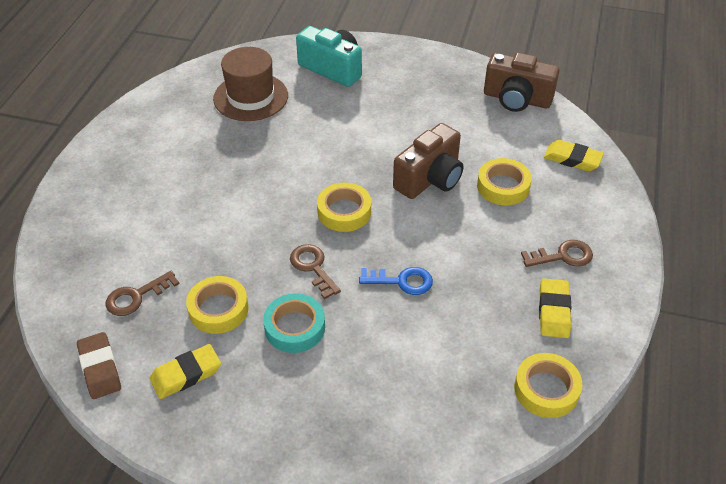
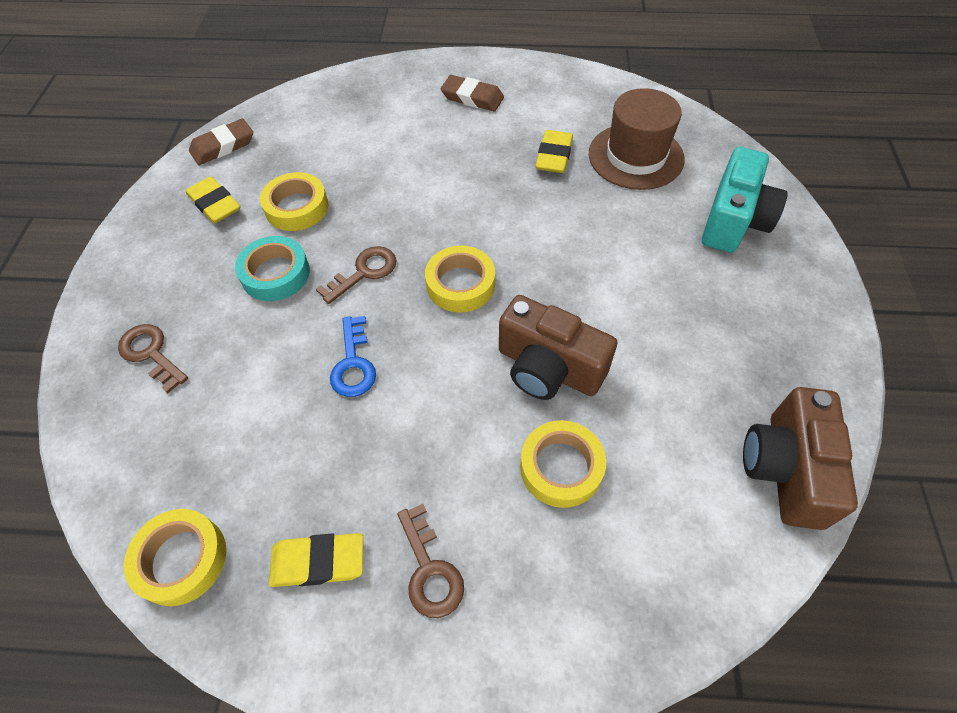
camera: 80 degrees right, 10 degrees up
(130, 174) = (472, 97): none -> brown eraser
(136, 297) = (308, 146): brown key -> brown key (150, 353)
(572, 159) = (664, 575): yellow eraser -> yellow eraser (554, 156)

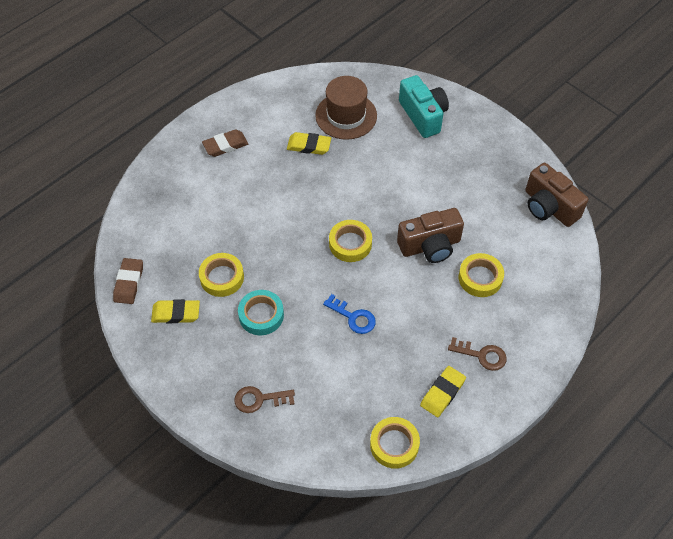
camera: 50 degrees left, 0 degrees up
(364, 272) = (301, 277): brown key -> none
(554, 156) = (309, 146): yellow eraser -> yellow eraser turned 45 degrees counterclockwise

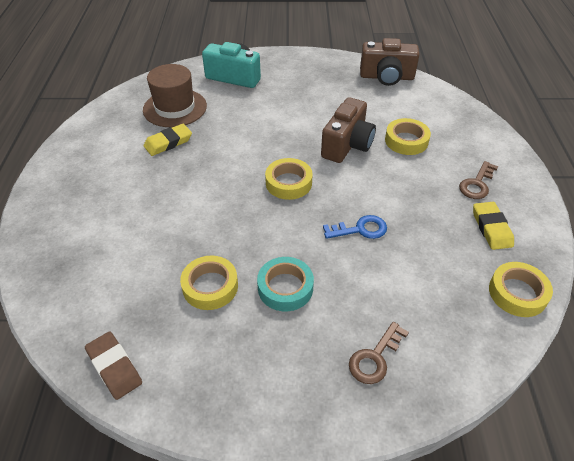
camera: 45 degrees left, 10 degrees down
(176, 313) = (201, 353): yellow eraser -> none
(225, 145) = (88, 186): brown eraser -> none
(482, 355) = (477, 184): brown key -> brown key turned 150 degrees clockwise

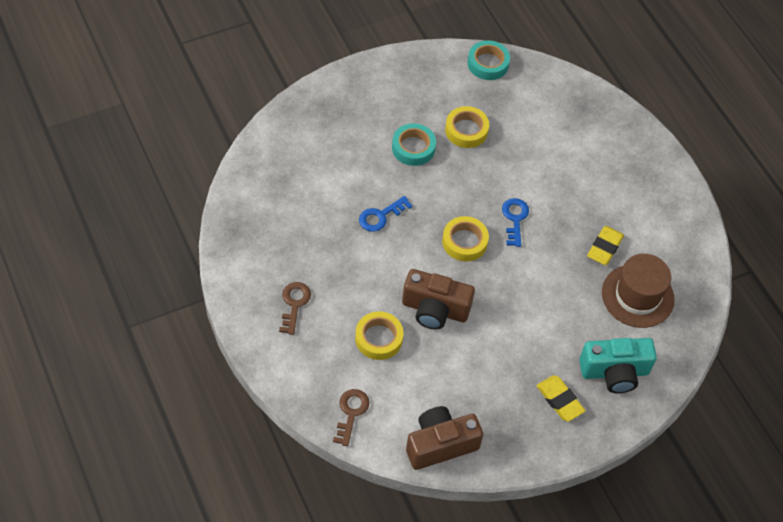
camera: 150 degrees right, 10 degrees up
(114, 367) = (488, 64): brown eraser -> turquoise tape
(227, 186) = (515, 218): none -> blue key
(347, 145) = (435, 309): brown camera -> brown camera turned 75 degrees counterclockwise
(375, 358) = (330, 123): brown key -> brown key (351, 412)
(491, 228) = (272, 257): yellow eraser -> yellow eraser (560, 400)
(517, 293) = (242, 203): yellow tape -> none

